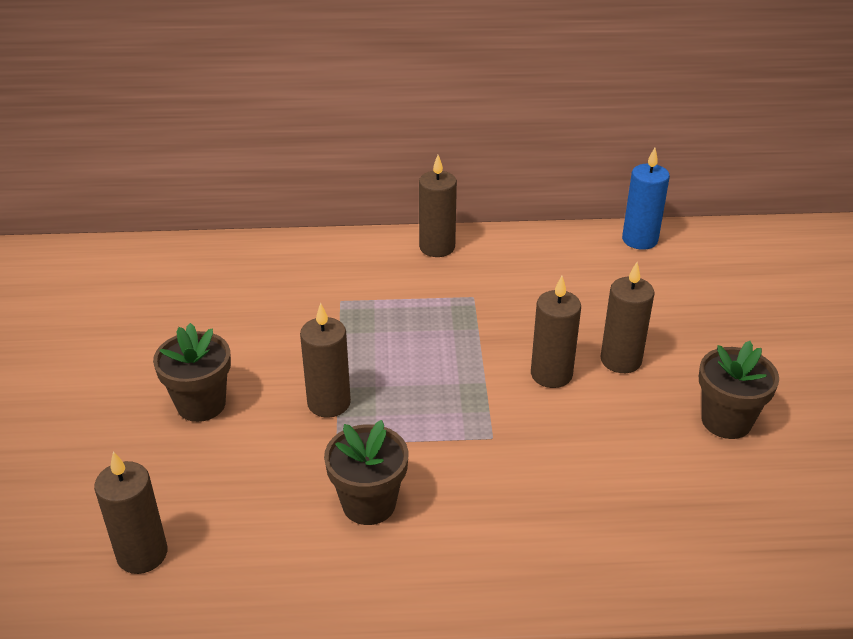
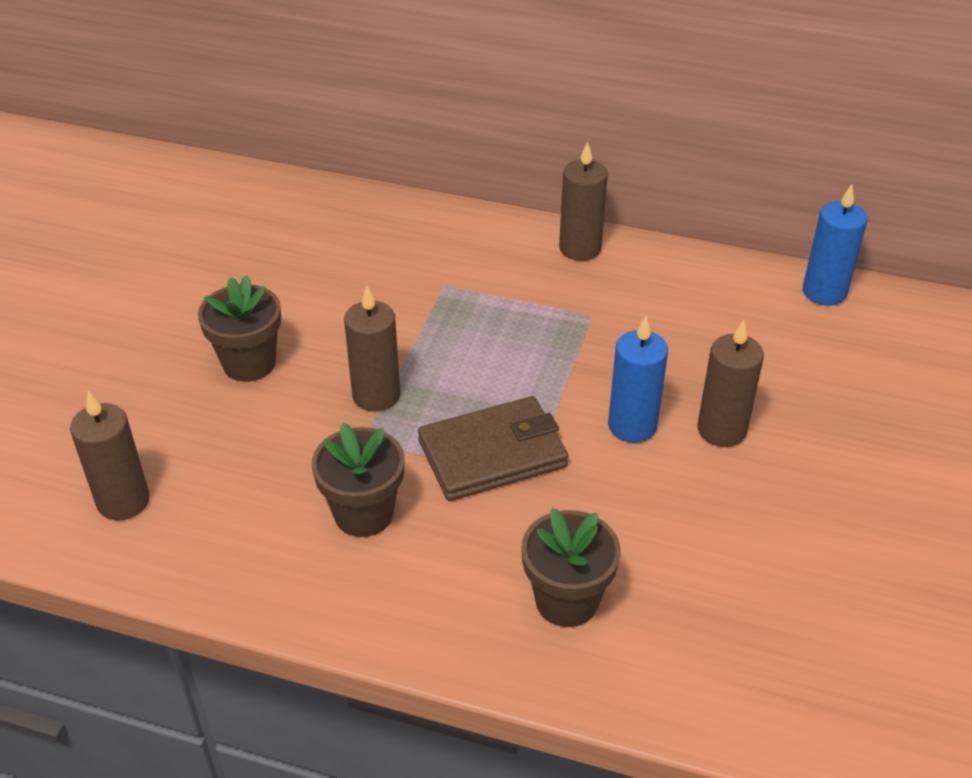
camera: 20 degrees right, 5 degrees up
(452, 425) = (492, 454): none -> brown wallet
(551, 374) = (632, 426): brown candle -> blue candle
(726, 421) = (808, 533): brown flower pot -> brown flower pot (566, 600)

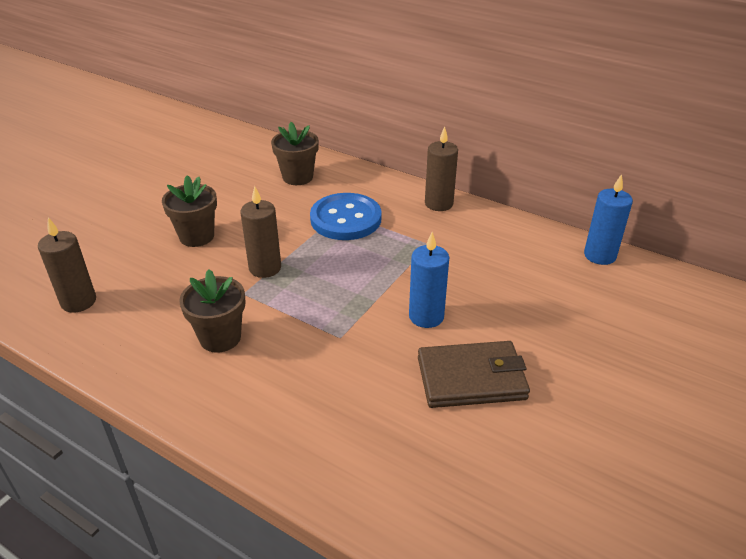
camera: 15 degrees right, 5 degrees down
(458, 296) = (346, 219): none -> blue button
(492, 454) = (323, 316): brown wallet -> brown wallet (471, 378)
(566, 600) = (328, 422): brown flower pot -> brown flower pot (297, 177)
(721, 430) = (489, 330): brown candle -> none

